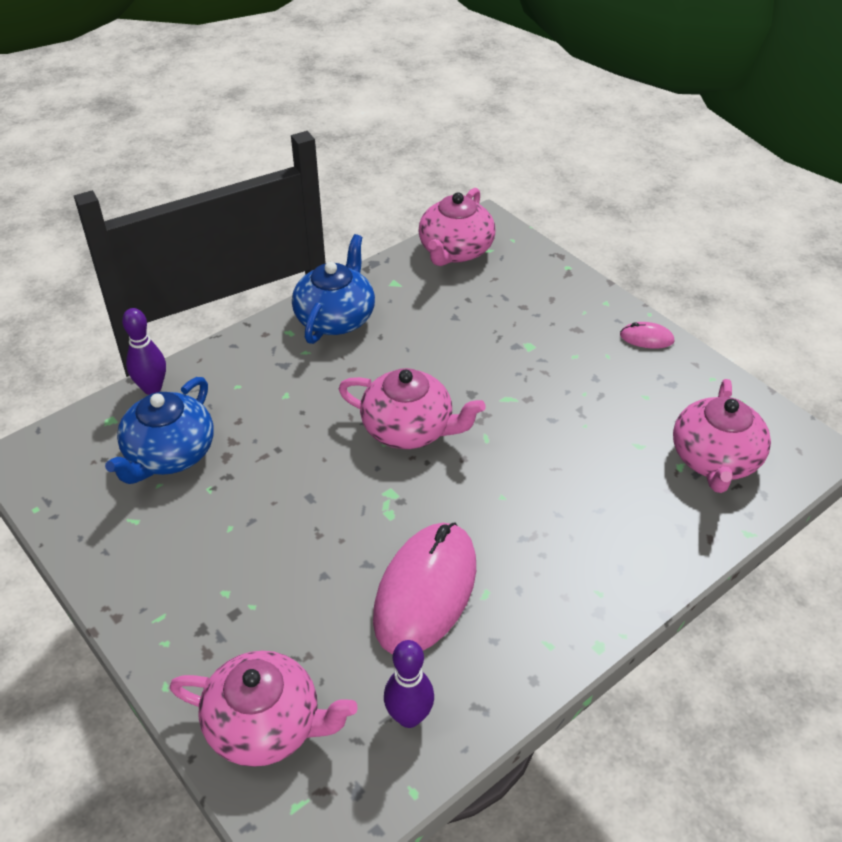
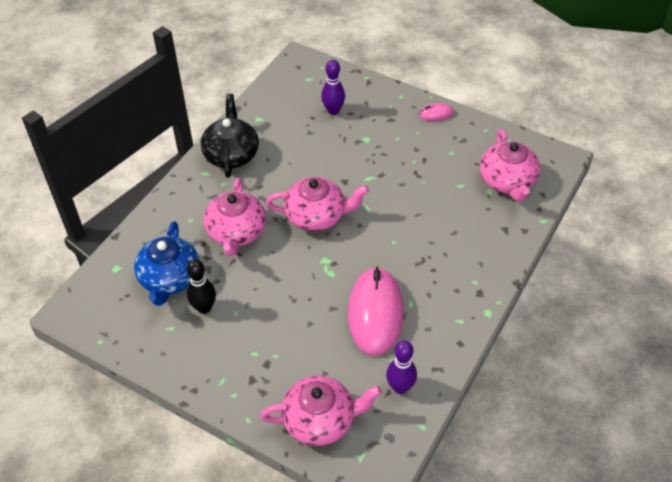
camera: 20 degrees left, 5 degrees up
(152, 388) = (132, 238): purple bowling pin -> purple bowling pin (333, 110)
(192, 507) = (204, 308): none -> black bowling pin
(336, 318) = (231, 154): blue teapot -> black teapot
(455, 251) = (287, 85): pink teapot -> pink teapot (236, 232)

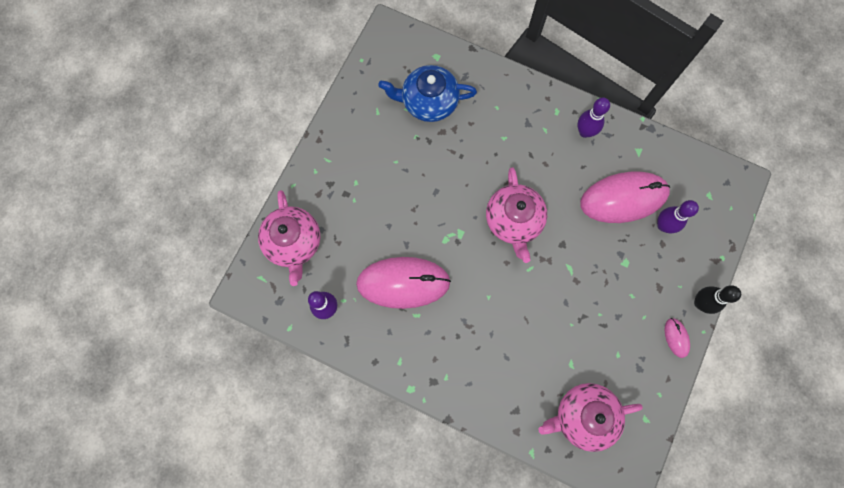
camera: 85 degrees right, 25 degrees up
(204, 308) = (399, 135): black bowling pin -> black bowling pin (700, 303)
(231, 154) = (585, 132): black teapot -> purple bowling pin
(236, 232) = (486, 150): pink teapot -> none
(304, 134) = (623, 198): none -> pink mouse

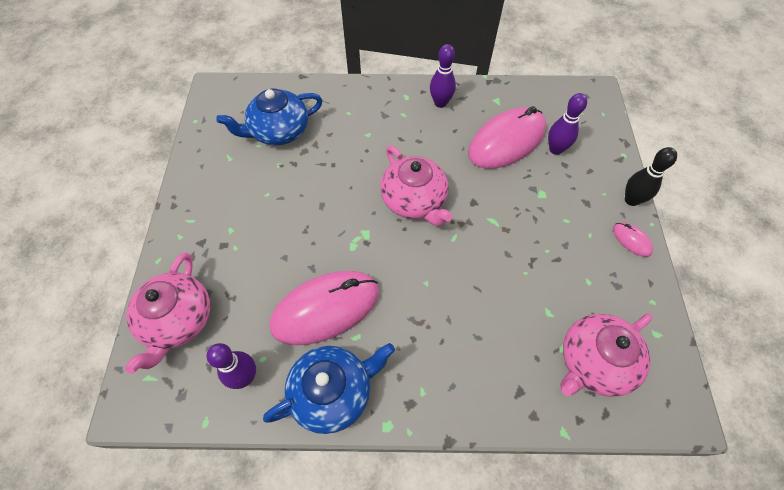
camera: 25 degrees left, 15 degrees down
(293, 243) = (178, 320): pink teapot -> pink teapot turned 45 degrees clockwise
(383, 348) = (333, 392): none -> blue teapot

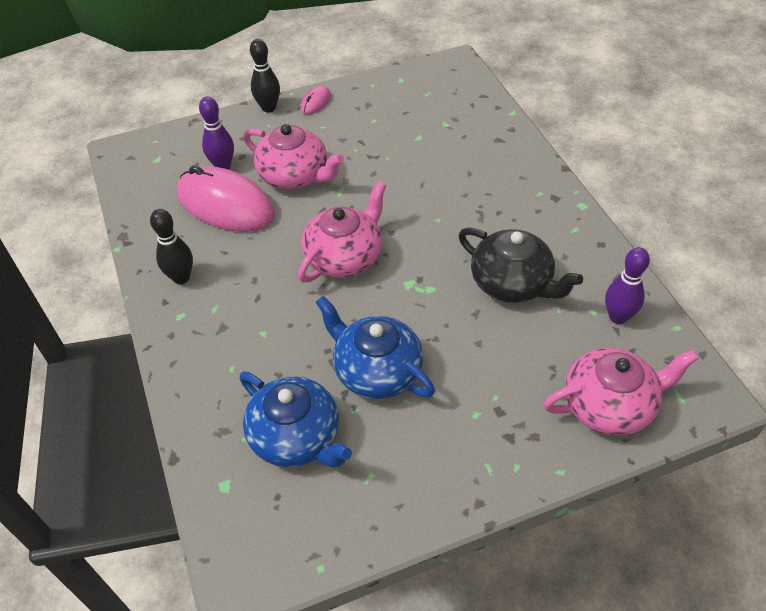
camera: 110 degrees left, 10 degrees down
(325, 309) = (512, 283): pink mouse -> black teapot
(333, 392) = (582, 248): blue teapot -> blue teapot (376, 370)
(440, 103) = (181, 277): purple bowling pin -> black bowling pin
(593, 362) = (446, 107): pink teapot -> pink teapot (295, 176)

